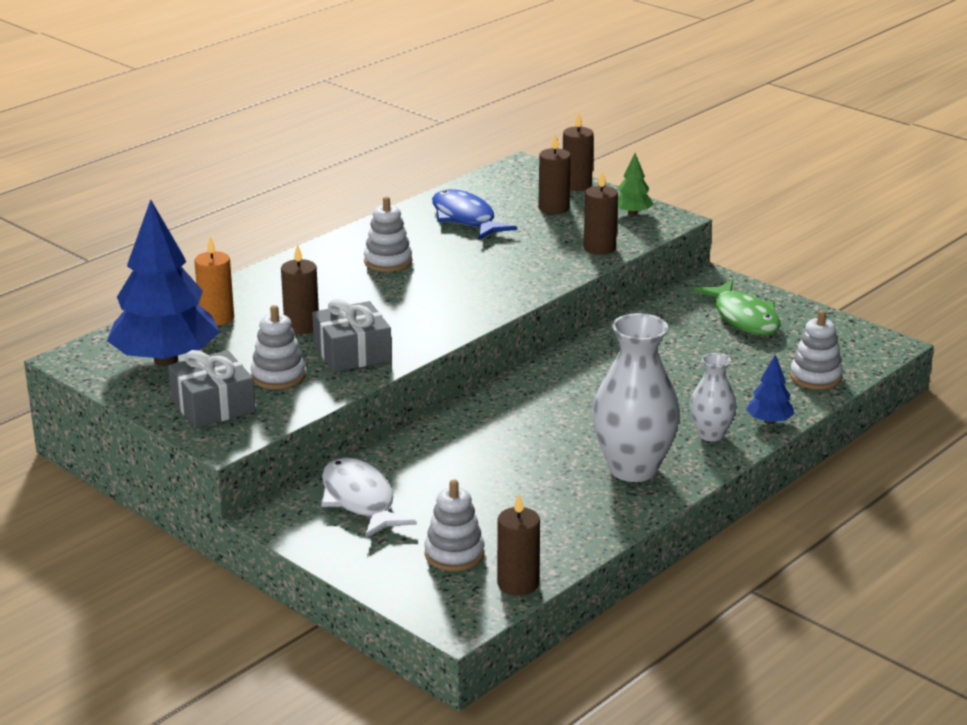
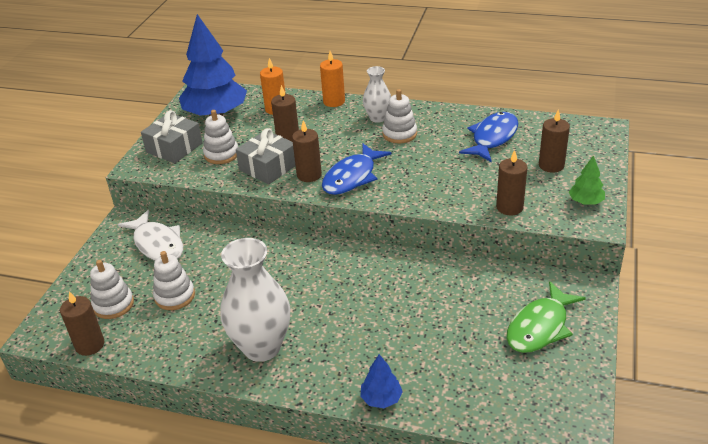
camera: 65 degrees right, 10 degrees up
(255, 279) = (334, 101): none -> orange candle
(359, 500) = (157, 244): white fish -> white fish turned 105 degrees clockwise
(441, 309) = (352, 177): none -> blue fish
(576, 185) = (602, 161): brown candle -> brown candle (309, 175)
(711, 434) = (337, 371): white vase -> white vase (377, 118)
(815, 377) = (477, 404): white stacking toy -> white stacking toy (175, 296)

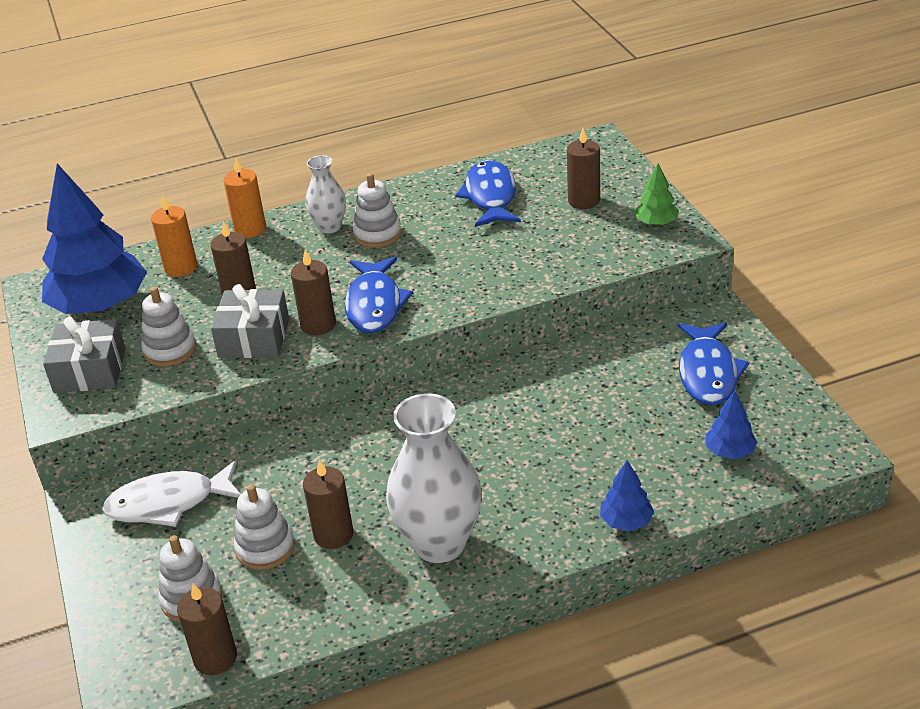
camera: 35 degrees left, 0 degrees up
(157, 244) = (168, 503): white fish -> white fish turned 150 degrees clockwise
(498, 390) = (729, 452): none -> blue tree
(509, 207) = (586, 261): brown candle -> brown candle (333, 534)
(540, 327) = (708, 373): green fish -> blue fish

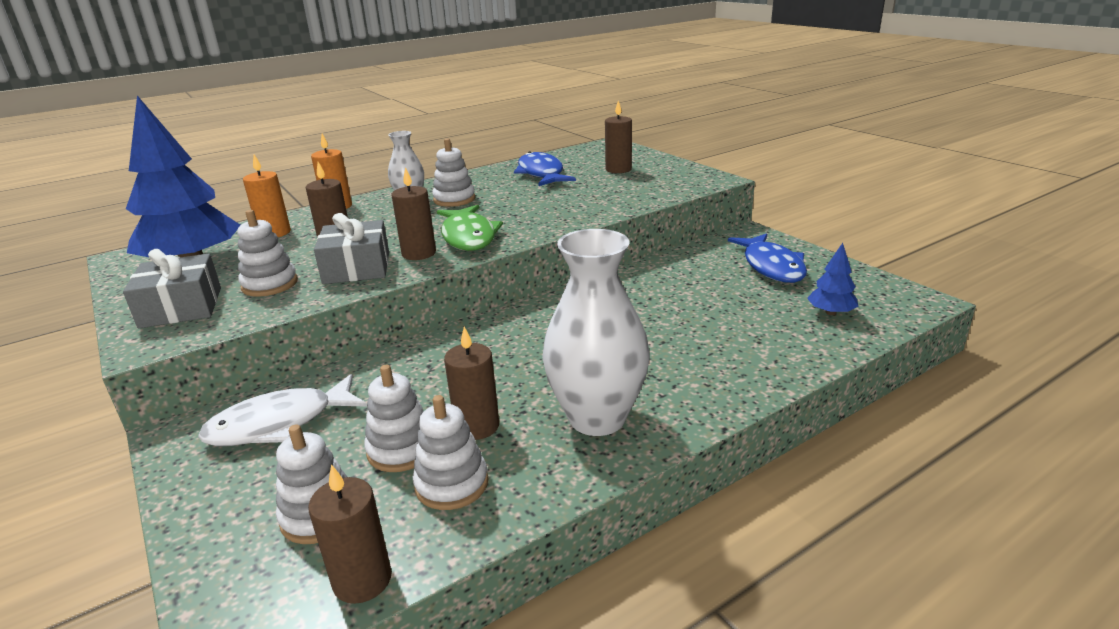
camera: 15 degrees left, 10 degrees down
(298, 588) = (451, 484): none -> white stacking toy
(375, 305) = (468, 237): blue fish -> green fish
(626, 521) = (775, 374): blue tree -> none
(656, 223) = (684, 174): green tree -> none

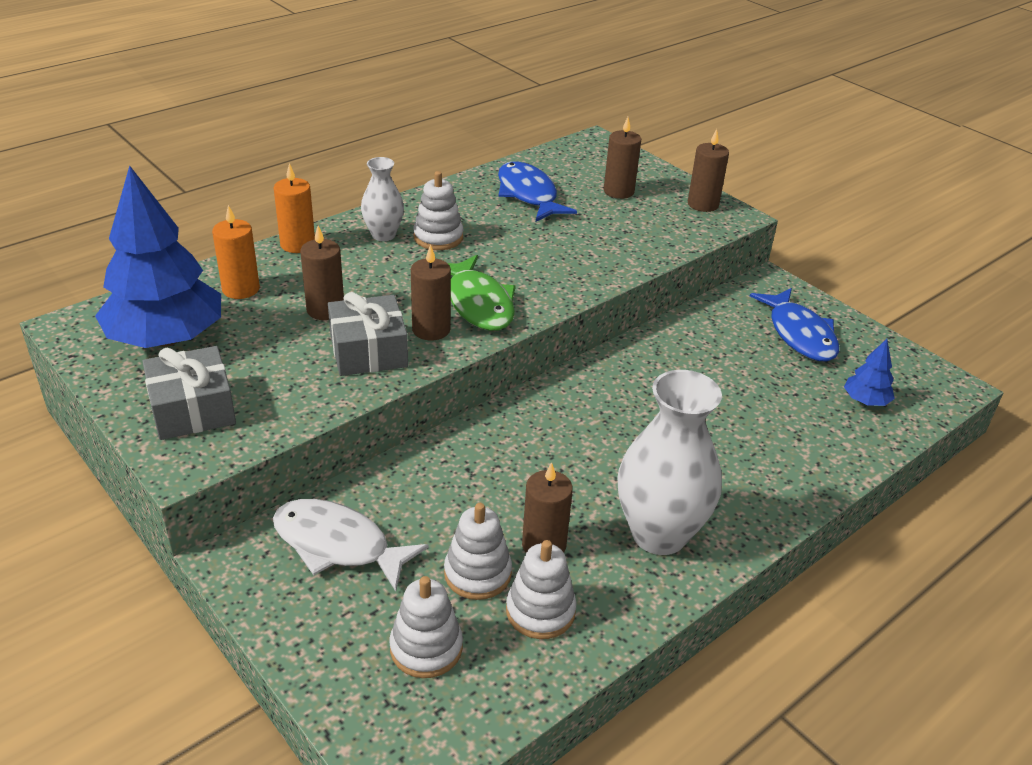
camera: 10 degrees left, 10 degrees up
(270, 284) = (278, 375): white stacking toy -> none
(279, 424) = (338, 545): white fish -> white fish turned 60 degrees clockwise
(362, 580) = (493, 711): brown candle -> brown candle (703, 204)

